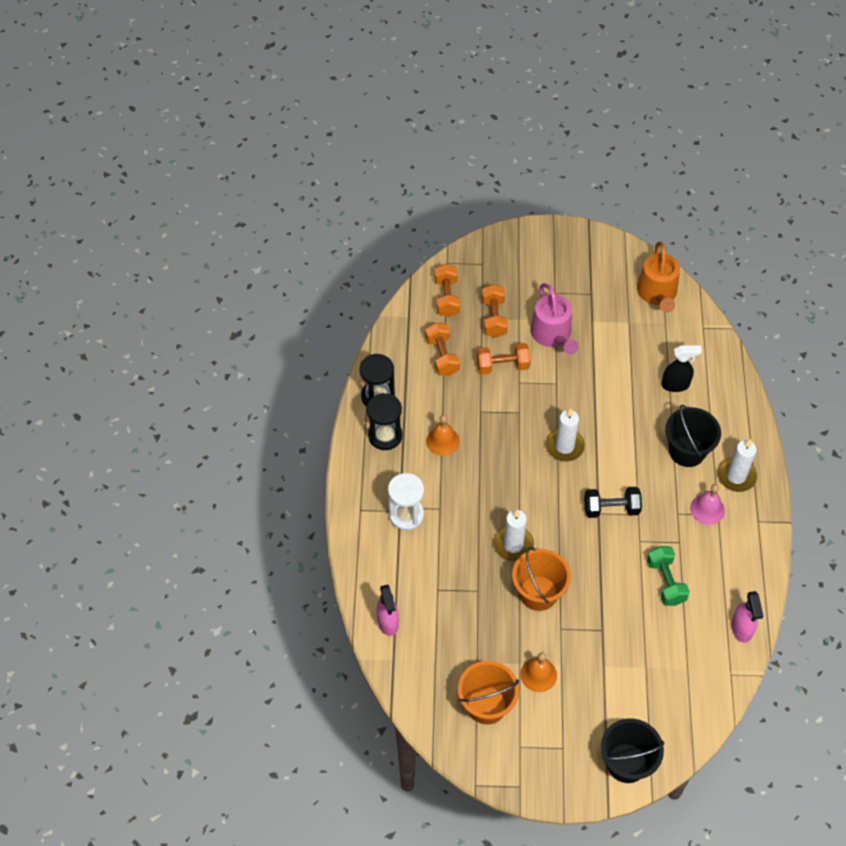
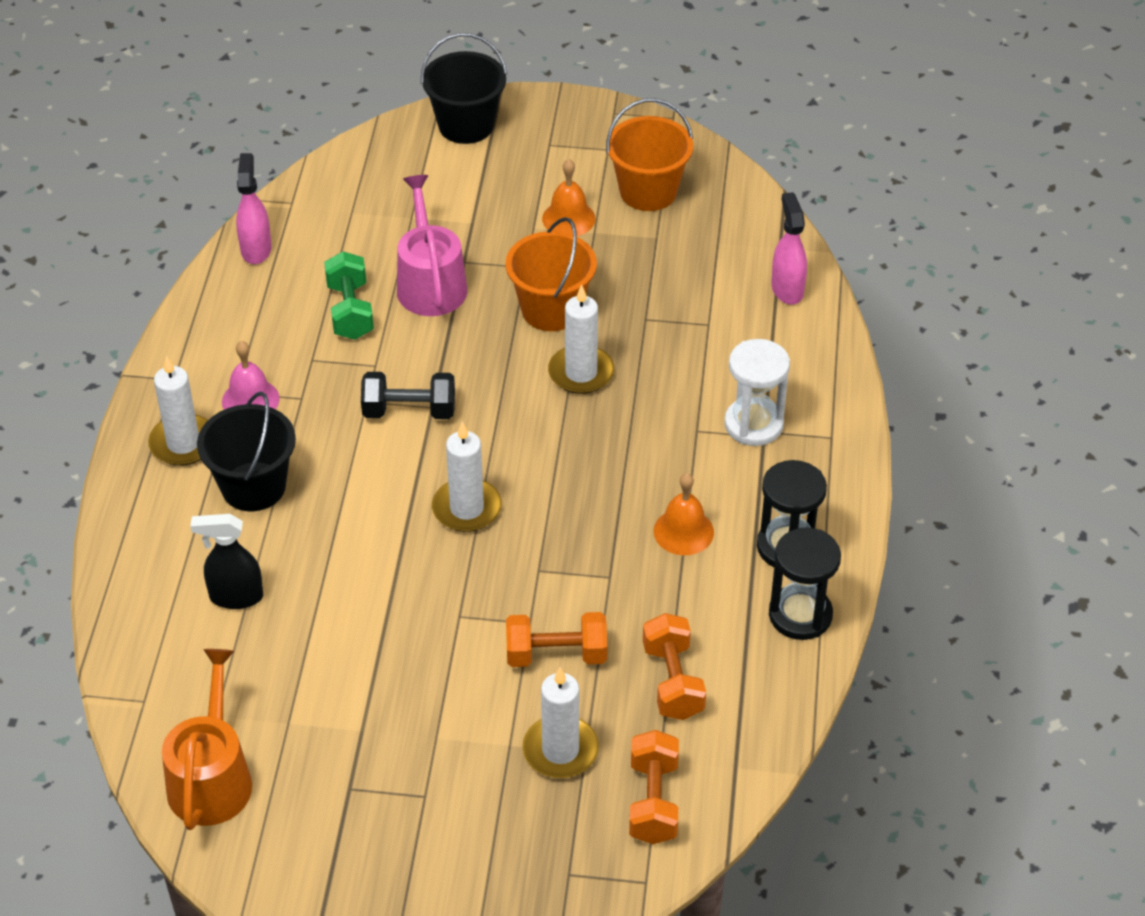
camera: 175 degrees left, 10 degrees down
(494, 318) = (560, 750): orange dumbbell -> white candle
(552, 335) = (447, 707): pink watering can -> pink watering can (430, 283)

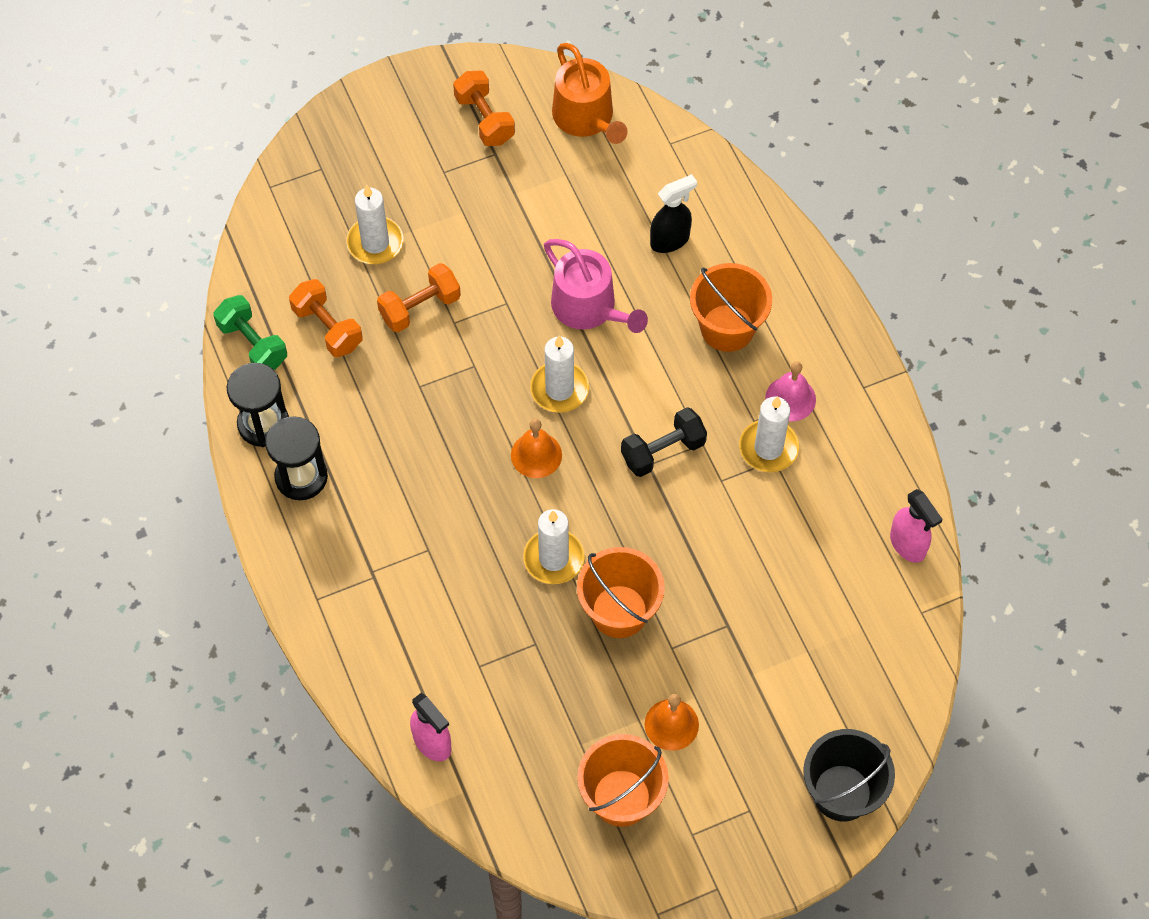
camera: 150 degrees right, 15 degrees up
(183, 443) = (808, 336): white candle -> white candle (768, 448)
(253, 486) = (727, 328): black bucket -> orange bucket
(350, 311) = (781, 522): green dumbbell -> green dumbbell (253, 344)
(430, 283) = (738, 586): pink watering can -> pink watering can (589, 308)
(653, 801) = (294, 239): orange dumbbell -> orange dumbbell (484, 119)
(683, 531) = (386, 451): orange bell -> orange bell (536, 455)
(753, 424) = (385, 579): white hourglass -> none

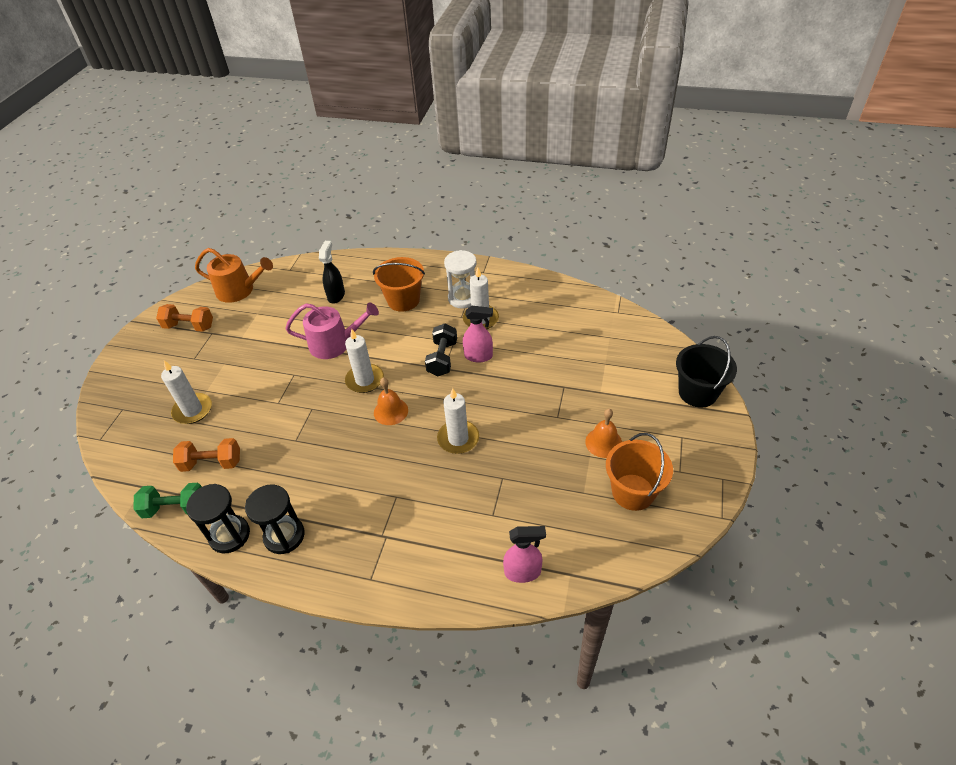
camera: 50 degrees left, 15 degrees down
(420, 307) = (252, 412): orange dumbbell -> none
(619, 611) = (516, 427): orange bucket -> none
(790, 398) = (463, 298): pink bell -> white hourglass
(908, 545) = (578, 298): pink spray bottle -> pink spray bottle (478, 356)

